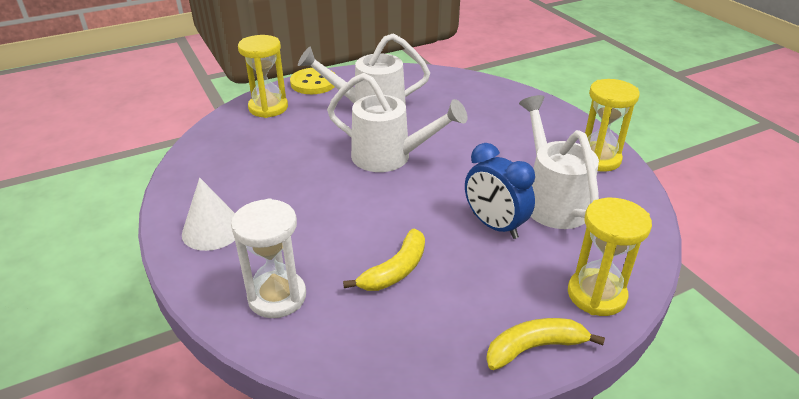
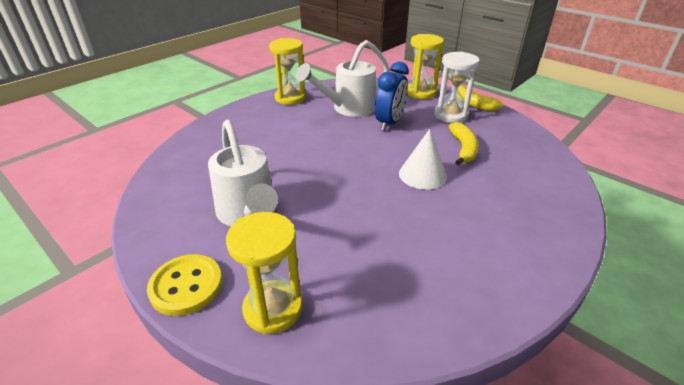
camera: 110 degrees left, 0 degrees up
(212, 230) = (516, 251): white cone -> white cone (422, 175)
(277, 297) = (536, 187): white hourglass -> white hourglass (450, 115)
(389, 157) = (336, 179): white watering can -> none
(395, 270) = (463, 149): yellow banana -> yellow banana turned 75 degrees clockwise

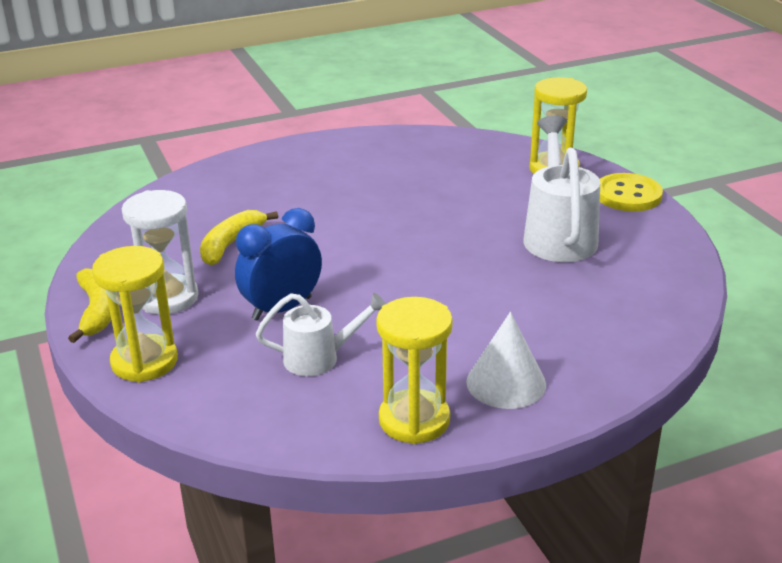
camera: 155 degrees left, 5 degrees down
(349, 108) = (319, 358): white watering can -> white watering can, size x0.61
(422, 175) = (324, 228): white cone -> white cone (506, 383)

